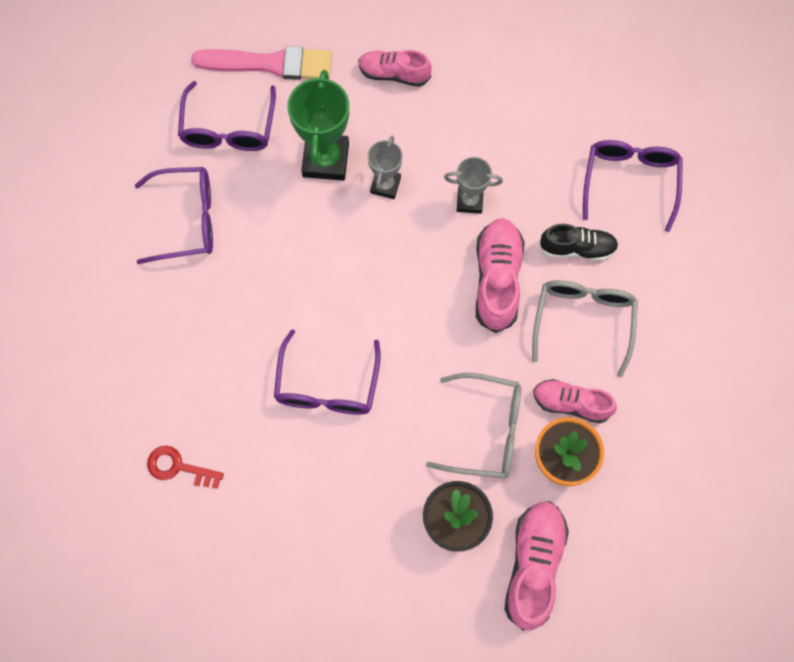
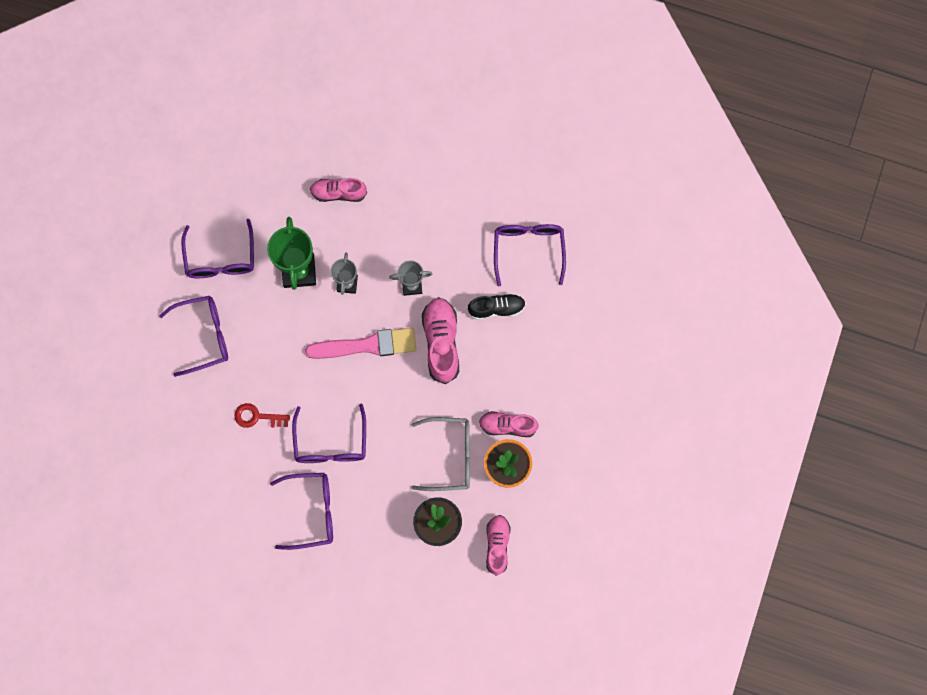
camera: 10 degrees left, 5 degrees up
(178, 467) = (235, 521): red key -> red key (257, 417)
(270, 64) = (242, 200): pink brush -> pink brush (367, 345)
(284, 473) = (312, 511): none -> purple glasses
(533, 565) = (497, 545): pink shoe -> pink shoe, size x0.67
(583, 321) = (508, 363): grey glasses -> none

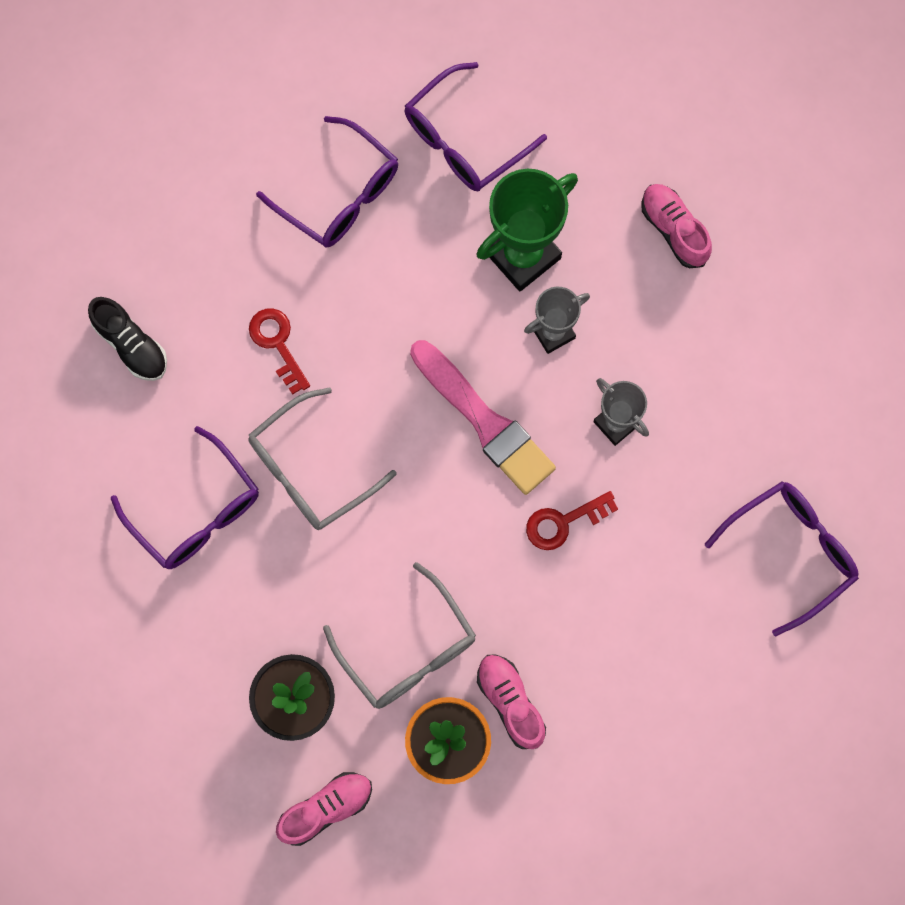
camera: 55 degrees right, 0 degrees up
(331, 443) = (310, 470): purple glasses -> grey glasses
(441, 342) = (563, 522): pink shoe -> red key
(496, 308) = (670, 566): black shoe -> black shoe (131, 345)

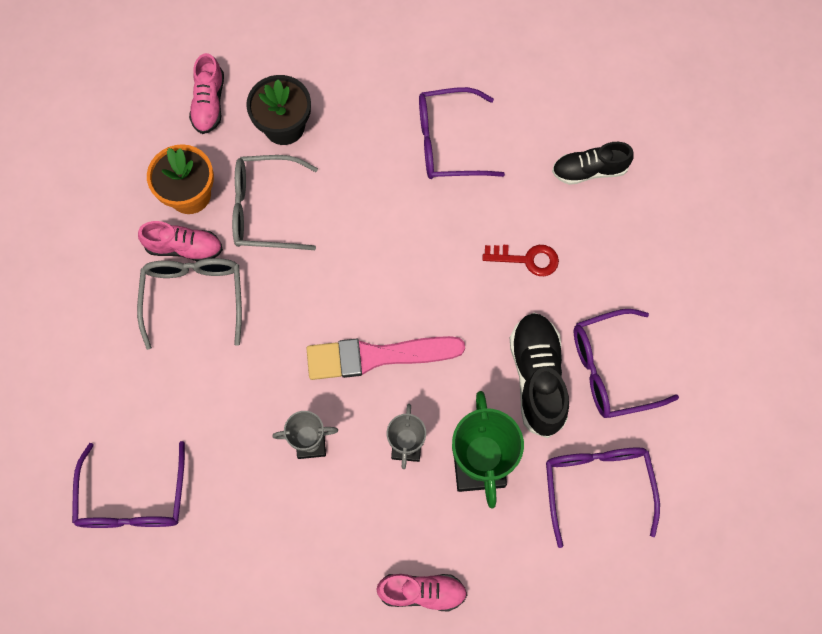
camera: 125 degrees right, 5 degrees down
(310, 470) = (425, 225): grey glasses -> grey glasses (194, 296)
(397, 256) = (537, 378): none -> black shoe
(563, 522) = (270, 360): red key -> none

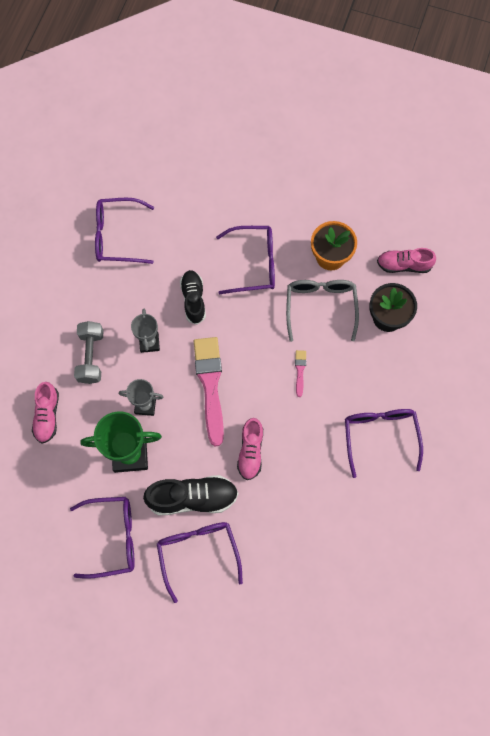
camera: 90 degrees right, 0 degrees up
(184, 247) = (290, 255): pink shoe -> pink shoe (250, 451)
(194, 296) = (254, 264): grey glasses -> purple glasses
(330, 530) = (91, 356): none -> grey dumbbell
(357, 238) = (300, 371): none -> pink brush
(527, 259) = (285, 493): red key -> none
(589, 170) = (360, 545): black shoe -> black shoe (193, 299)

